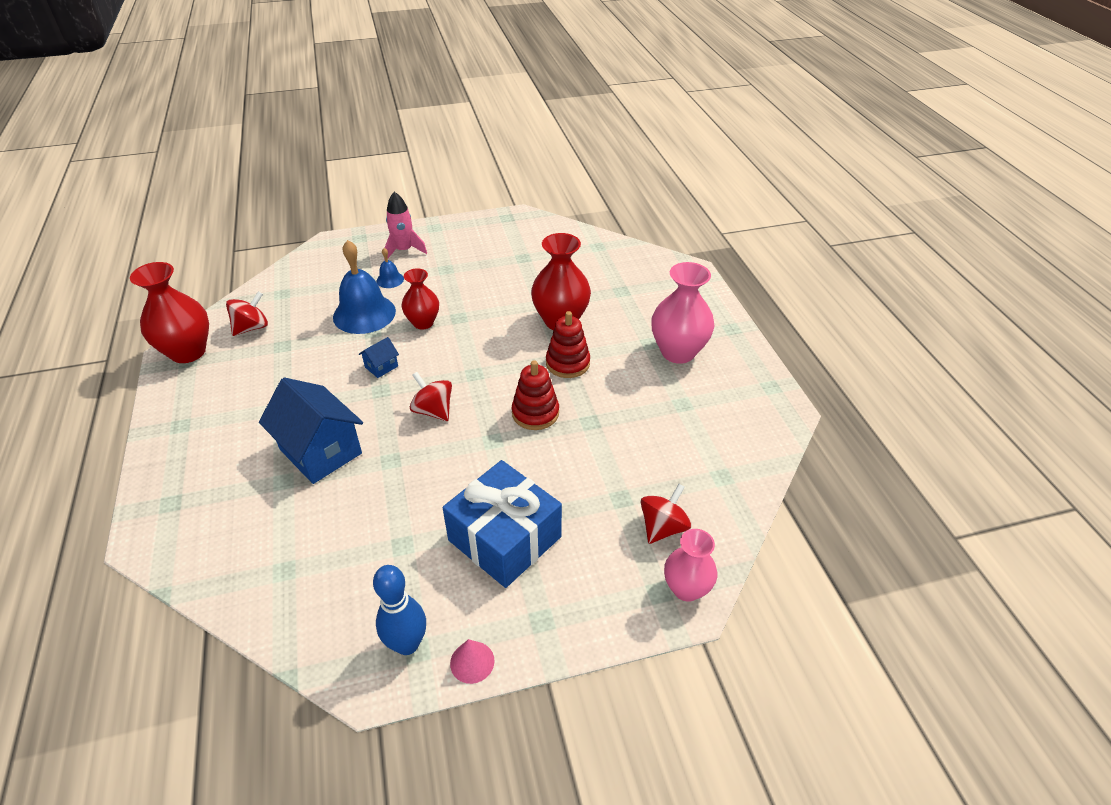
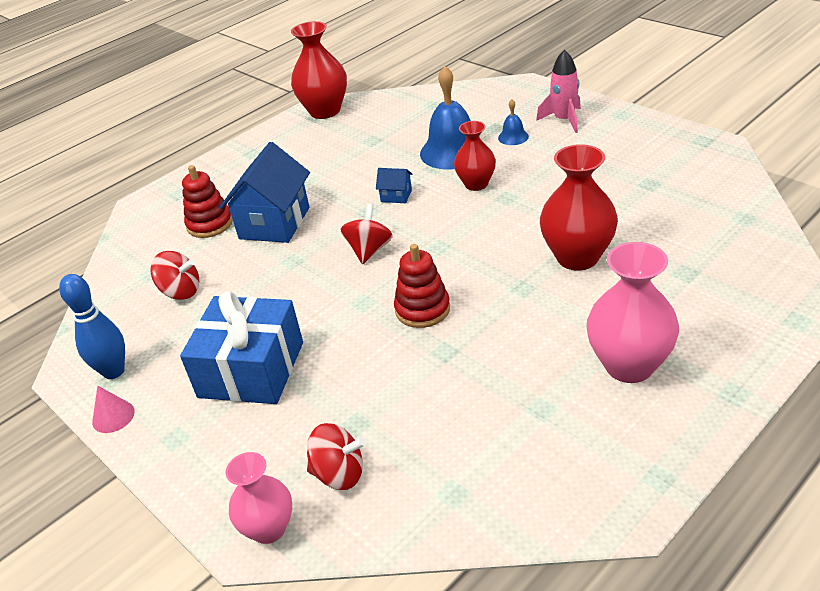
camera: 65 degrees right, 5 degrees down
(252, 327) = (378, 117): red spinning top -> red spinning top (181, 291)
(567, 363) = (516, 294): red stacking toy -> red stacking toy (210, 224)

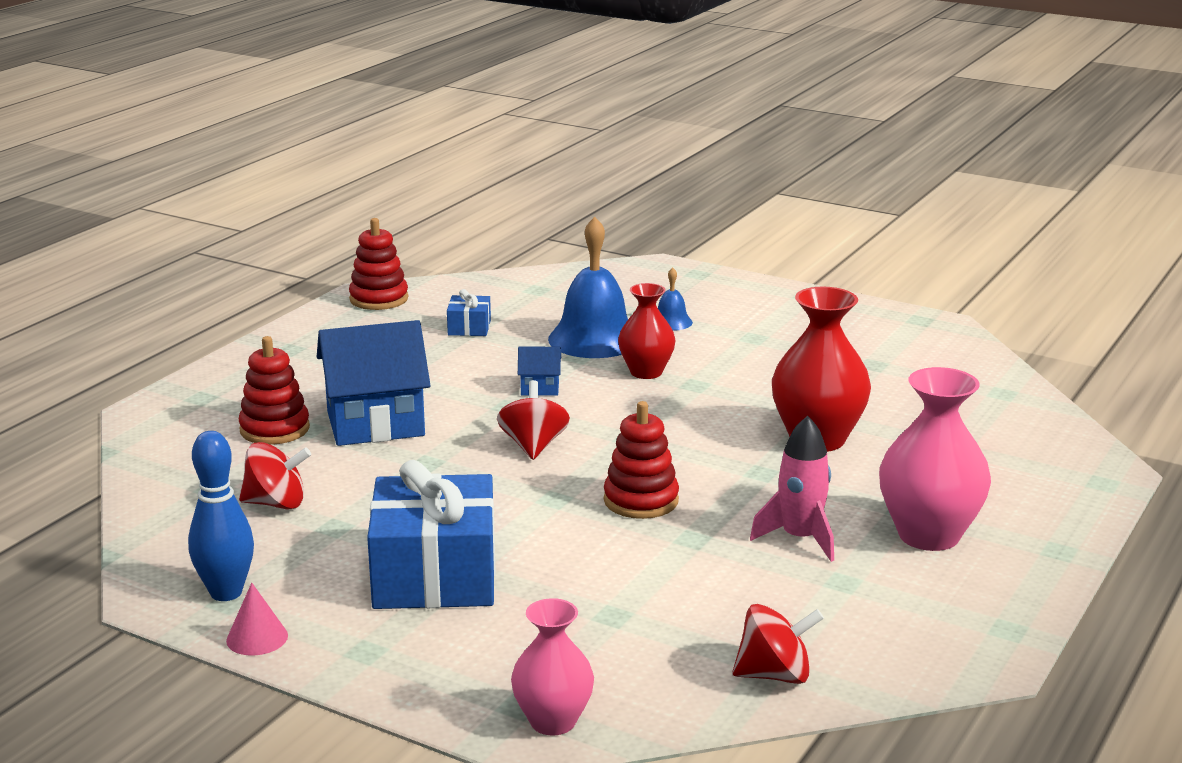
camera: 20 degrees left, 15 degrees down
(274, 223) = (375, 424): blue house -> blue house turned 75 degrees clockwise
(325, 111) = (379, 299): red vase -> red stacking toy
(339, 474) = (617, 663): red spinning top -> red spinning top (775, 675)
(372, 138) = (469, 328): none -> blue gift
(564, 120) = (731, 303): pink rocket -> pink rocket (800, 539)

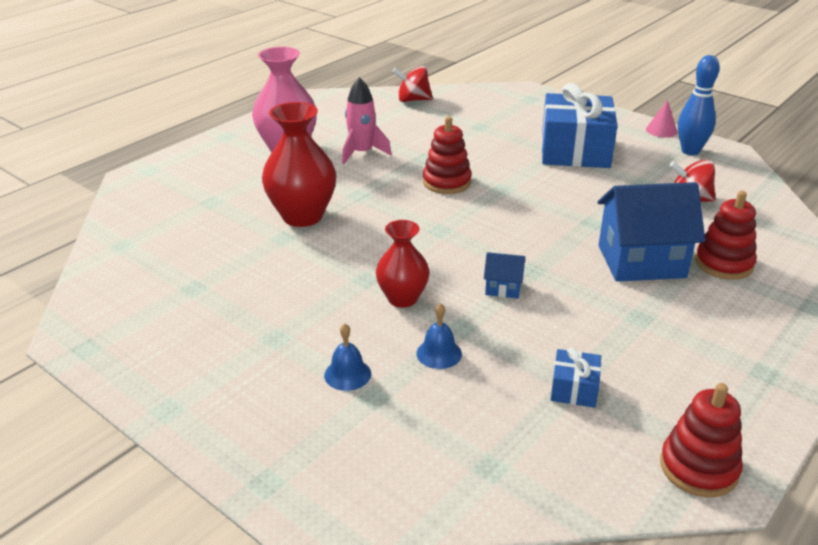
camera: 170 degrees left, 10 degrees up
(533, 446) = (513, 229): red spinning top -> none
(553, 721) = (515, 93): pink vase -> none
(594, 339) = (439, 353): blue bell -> blue bell, size x0.46

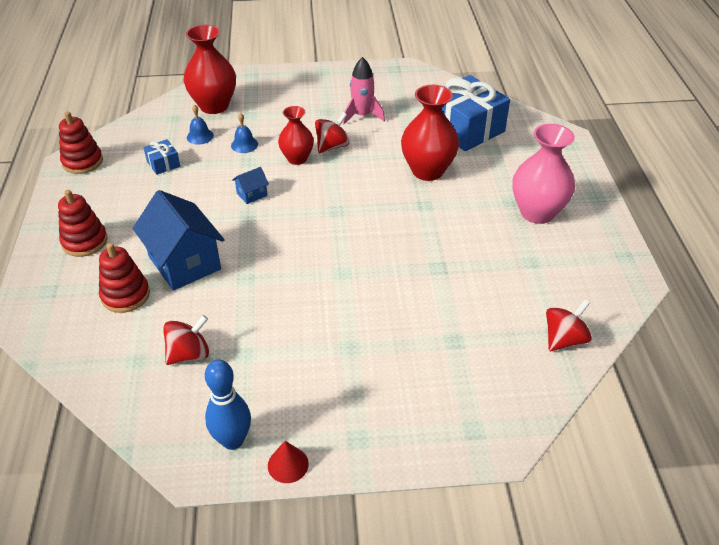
camera: 135 degrees right, 10 degrees up
(344, 290) = (332, 146): none -> red spinning top
(347, 374) = (273, 116): blue bell -> blue bell (200, 136)
(362, 153) = (486, 242): pink rocket -> pink rocket (362, 115)
(402, 451) = (214, 106): none -> red vase
(447, 182) = (387, 253): red stacking toy -> red stacking toy (85, 241)
(575, 151) = (337, 361): blue gift -> blue gift (466, 128)
(641, 261) = (184, 263): blue house -> blue house turned 75 degrees counterclockwise
(661, 130) = (288, 464): pink cone -> red cone

